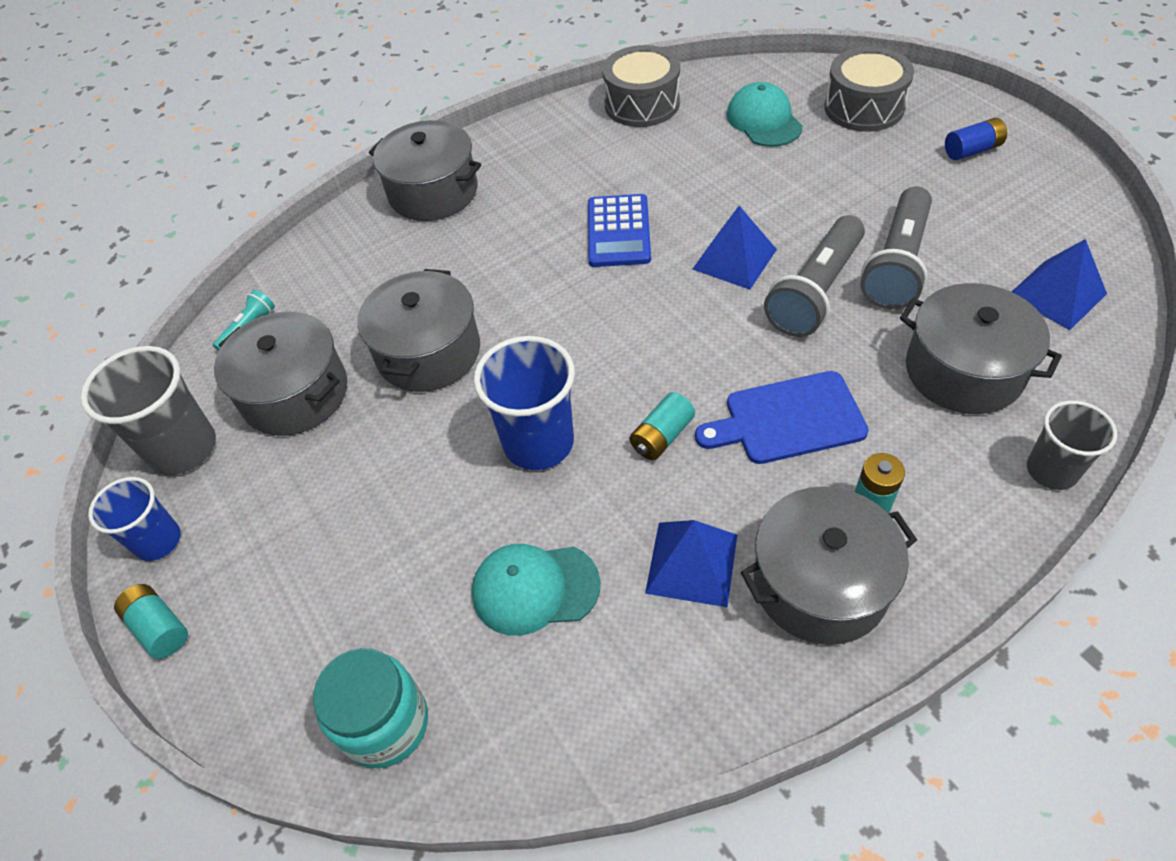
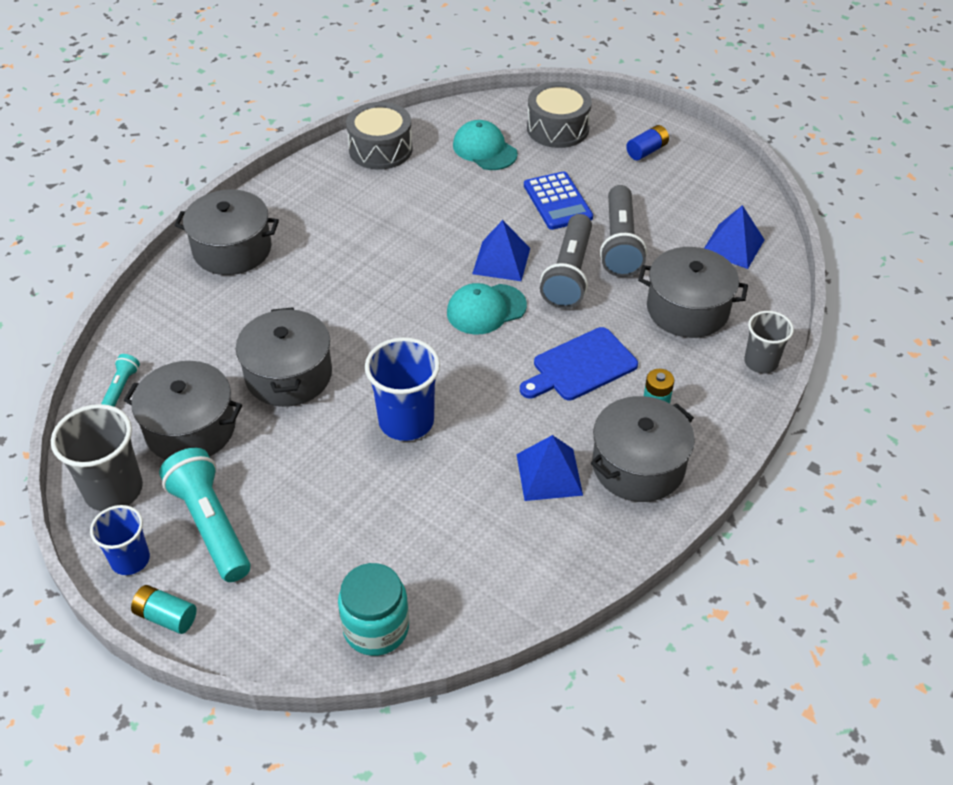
camera: 25 degrees left, 5 degrees down
(261, 521) = (211, 525): none -> turquoise flashlight
(535, 588) = (445, 517): turquoise cap -> turquoise cap (486, 309)
(618, 231) = (403, 255): blue calculator -> blue calculator (557, 201)
(662, 436) = (496, 397): turquoise battery -> none

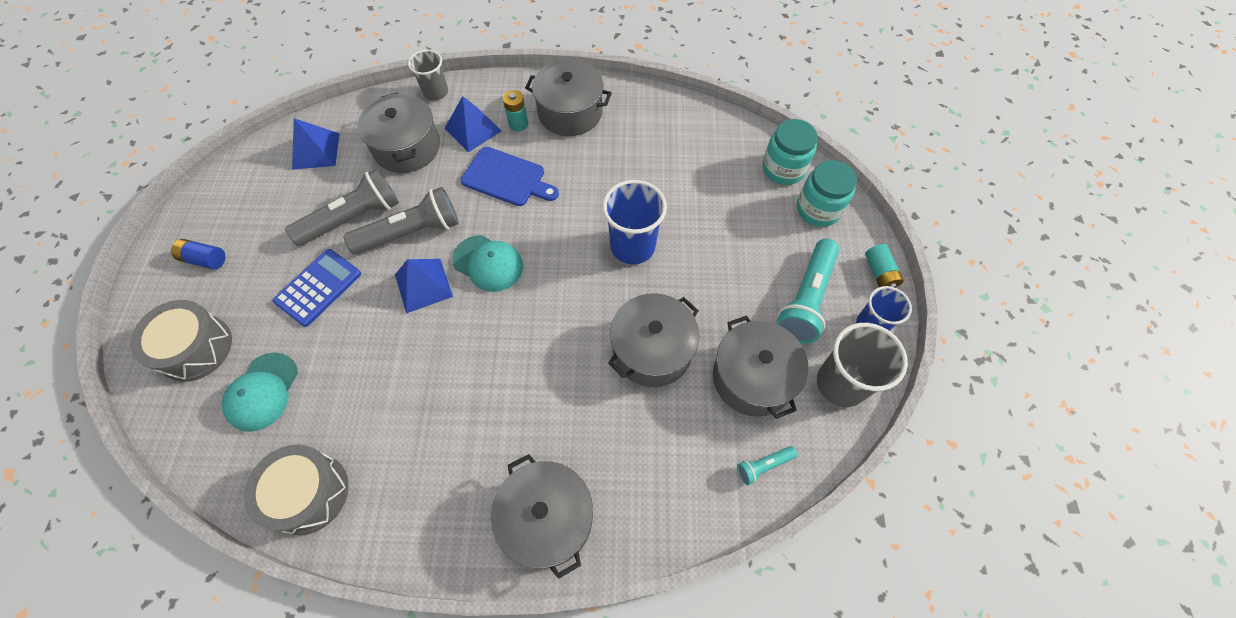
camera: 125 degrees left, 15 degrees up
(292, 621) = (818, 209): none -> turquoise jar
(549, 474) = (612, 149): blue pyramid -> blue pyramid (473, 129)

